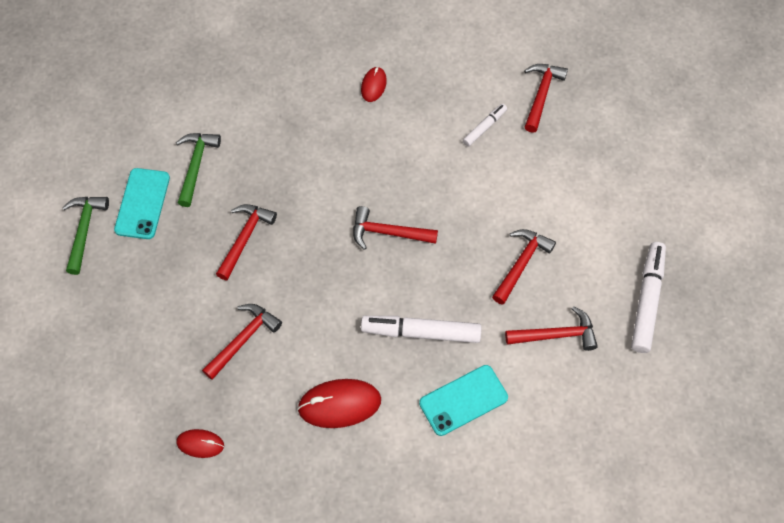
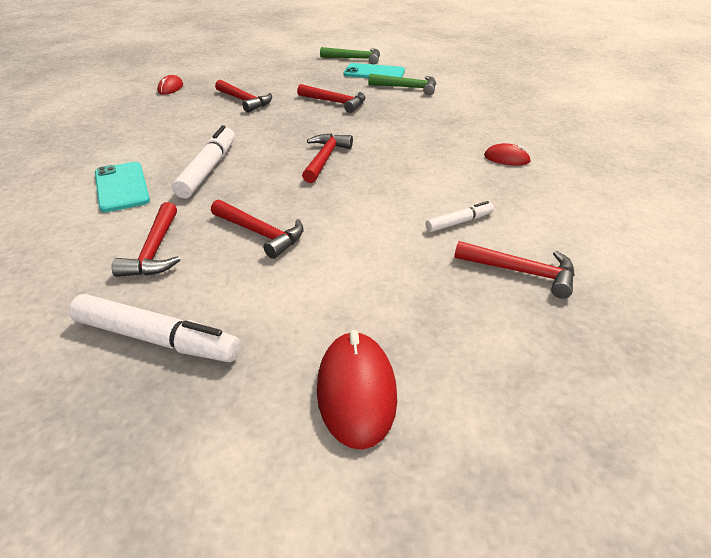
camera: 95 degrees right, 25 degrees down
(339, 404) = (163, 132): red mouse -> red mouse (356, 391)
(484, 127) = (459, 222): white marker -> white marker turned 75 degrees counterclockwise

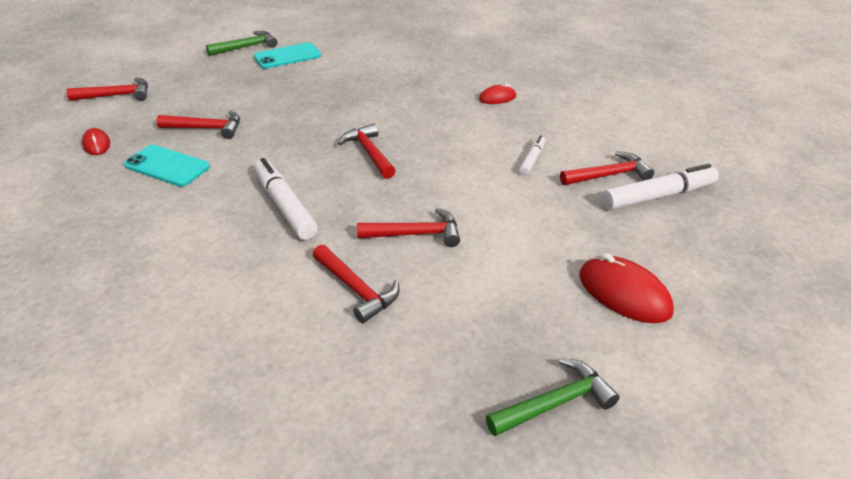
camera: 40 degrees left, 0 degrees up
(121, 187) = (229, 258): turquoise phone -> turquoise phone (167, 166)
(156, 339) = (465, 342): white marker -> white marker (658, 196)
(335, 102) = (297, 98): red hammer -> red hammer (116, 95)
(407, 88) = (339, 62): green hammer -> green hammer (555, 403)

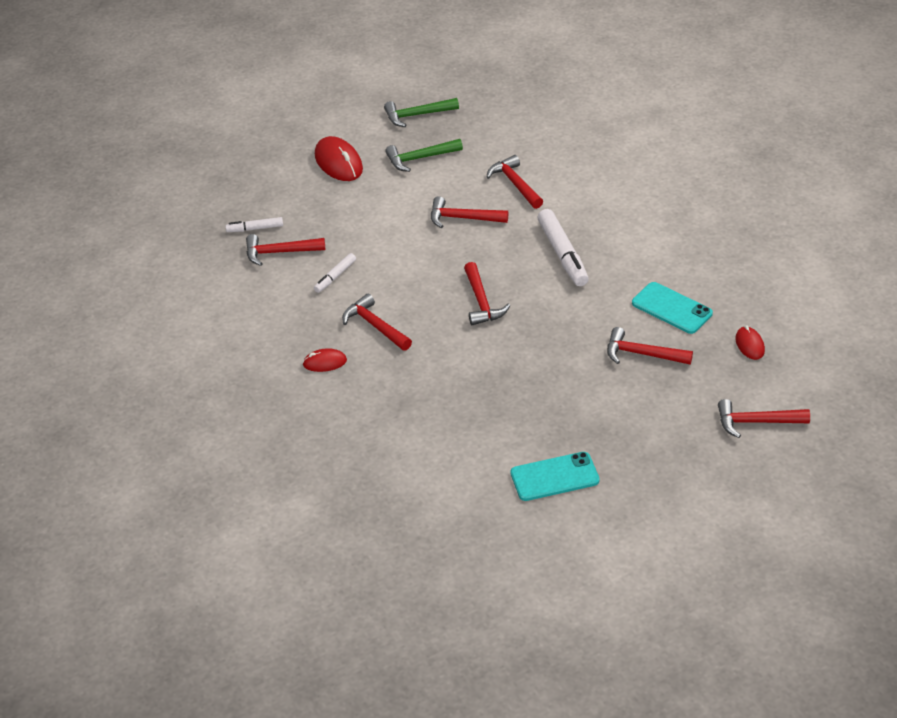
camera: 165 degrees left, 5 degrees up
(246, 47) = (611, 508): green hammer -> green hammer (420, 158)
(467, 125) = (375, 326): none -> red hammer
(658, 196) = (255, 228): white marker -> white marker, size x0.55

